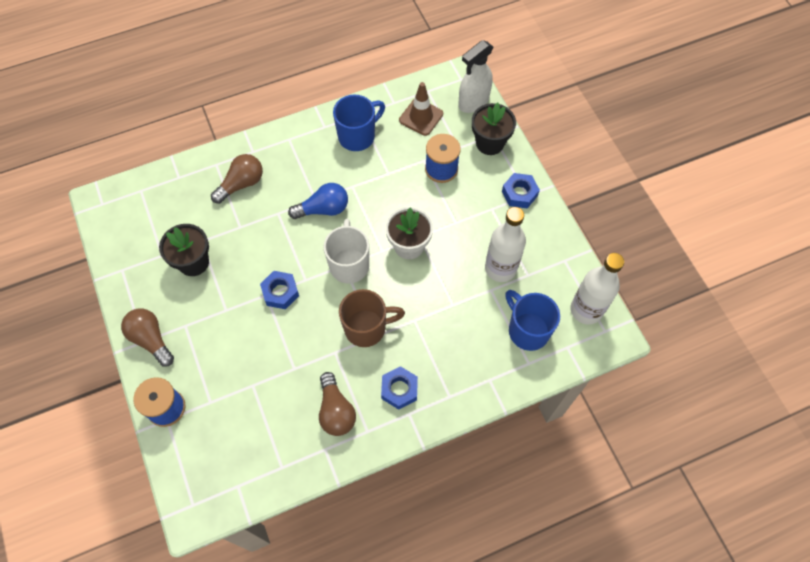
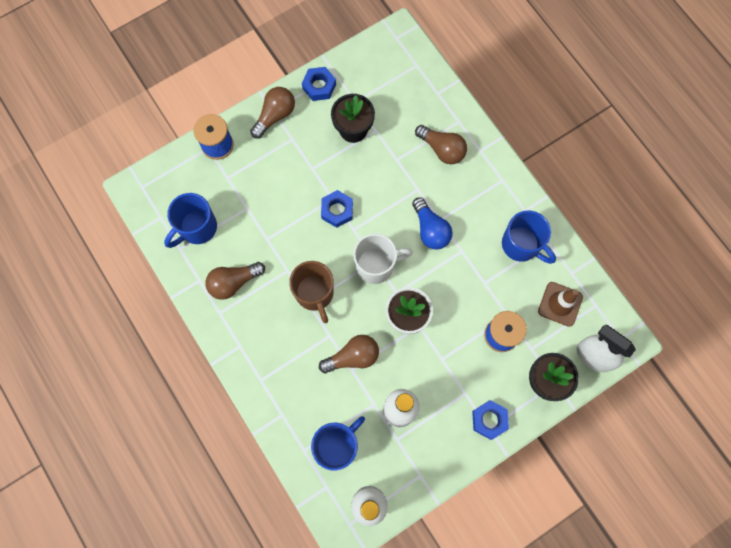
camera: 80 degrees right, 10 degrees up
(262, 444) = (197, 228): none -> blue mug
(399, 389) = (261, 334): blue nut -> blue nut (319, 86)
(440, 302) = (353, 357): none -> brown light bulb

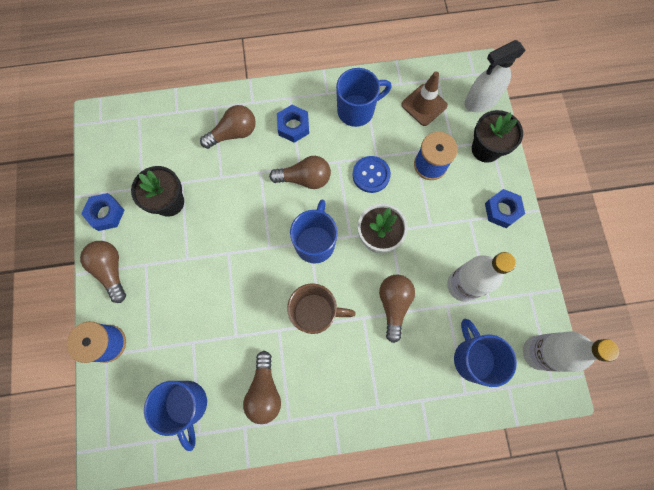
camera: 65 degrees left, 0 degrees up
(337, 210) = (242, 254): blue nut -> blue nut (293, 126)
(376, 265) = (315, 242): white mug -> blue mug
(430, 229) = (304, 178): blue light bulb -> brown light bulb
(463, 285) = (371, 175): none -> blue button

